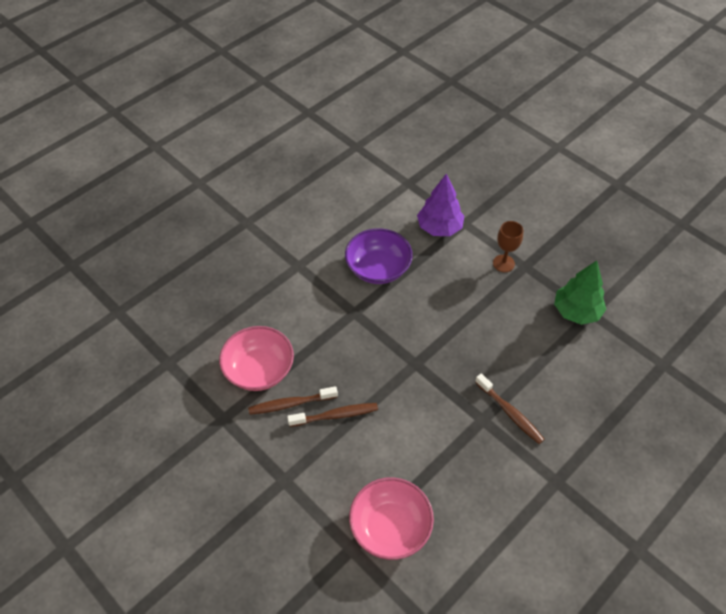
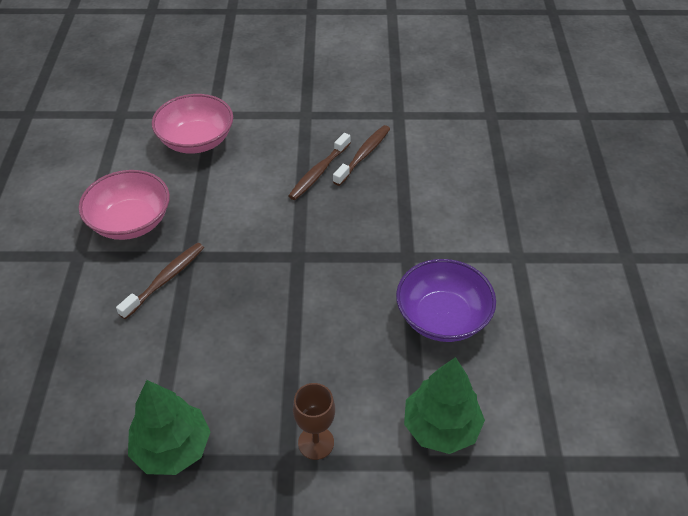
camera: 135 degrees right, 5 degrees down
(259, 370) = (420, 157): pink bowl -> pink bowl (131, 222)
(439, 228) = (441, 427): purple tree -> green tree
(510, 413) = (165, 279): brown toothbrush -> brown toothbrush turned 120 degrees clockwise

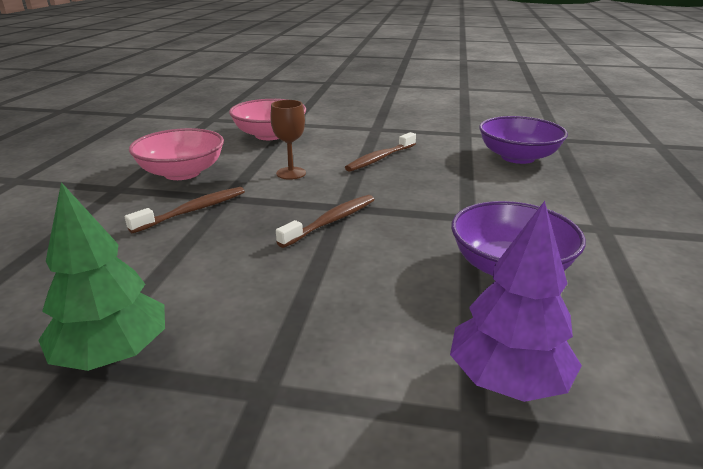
camera: 10 degrees right, 20 degrees down
(316, 443) = (314, 374): brown goblet -> brown goblet (291, 173)
(363, 155) = (427, 152): brown toothbrush -> brown toothbrush (331, 221)
(441, 427) = (507, 379): green tree -> purple tree
(450, 154) = (517, 157): none -> purple bowl

